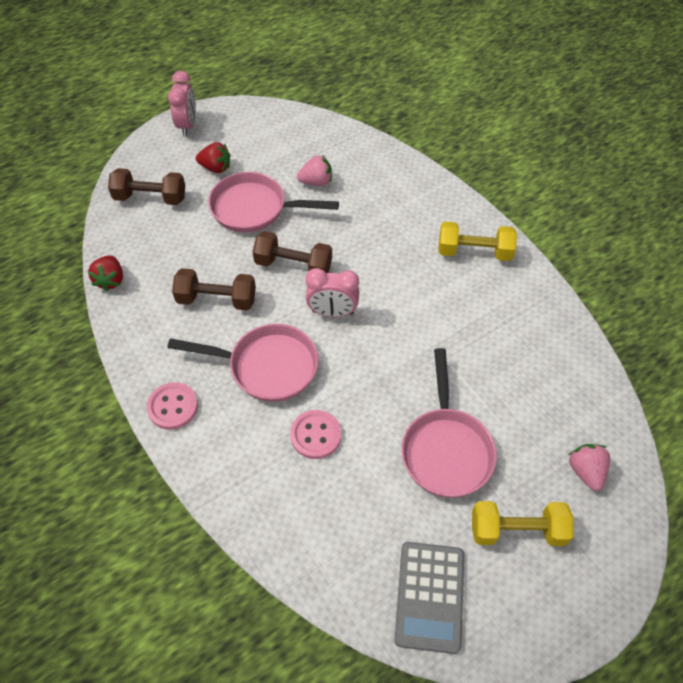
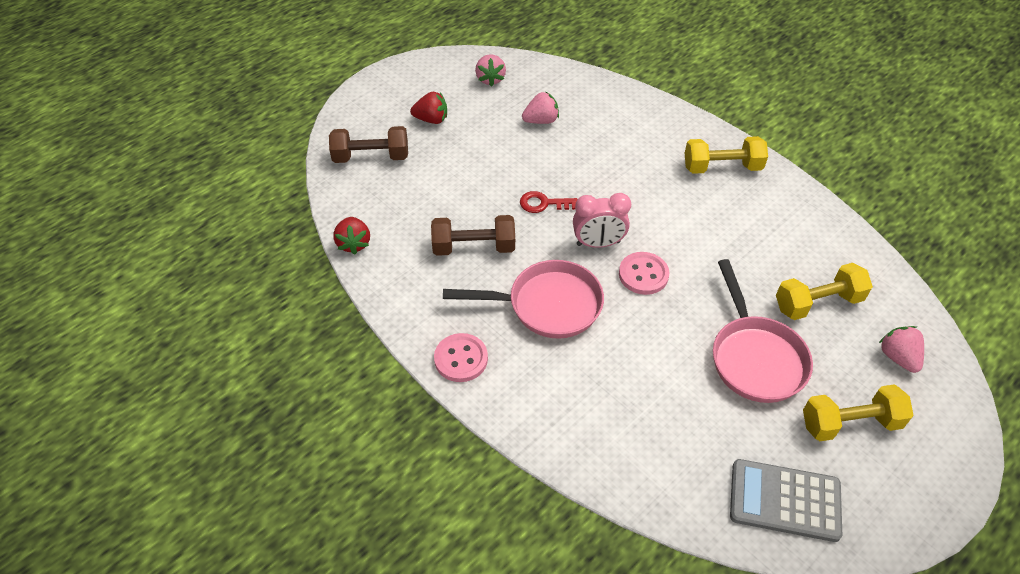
camera: 10 degrees left, 5 degrees down
(187, 125) = (388, 81): pink clock -> none
(255, 209) = (485, 154): pink pan -> none
(282, 134) = (490, 79): none -> pink strawberry
(293, 265) = (543, 203): brown dumbbell -> red key
(315, 435) = (619, 364): pink button -> pink button (643, 274)
(429, 596) = (784, 500): grey calculator -> grey calculator turned 105 degrees clockwise
(524, 403) = (817, 303): none -> yellow dumbbell

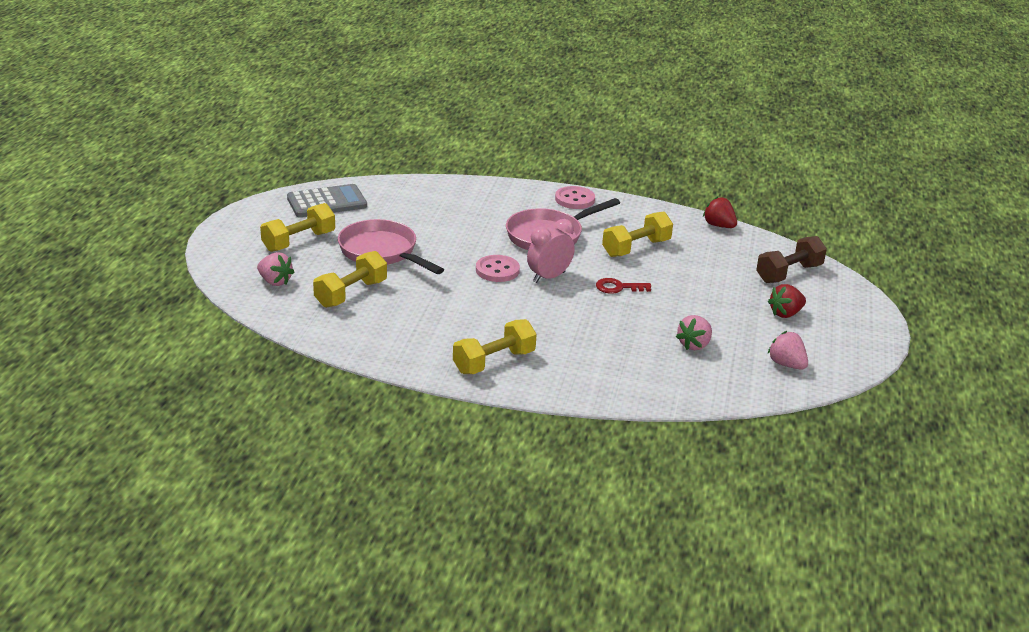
camera: 145 degrees right, 20 degrees down
(474, 247) = (636, 248): brown dumbbell -> yellow dumbbell
(543, 203) = (618, 287): red key -> red key turned 150 degrees counterclockwise

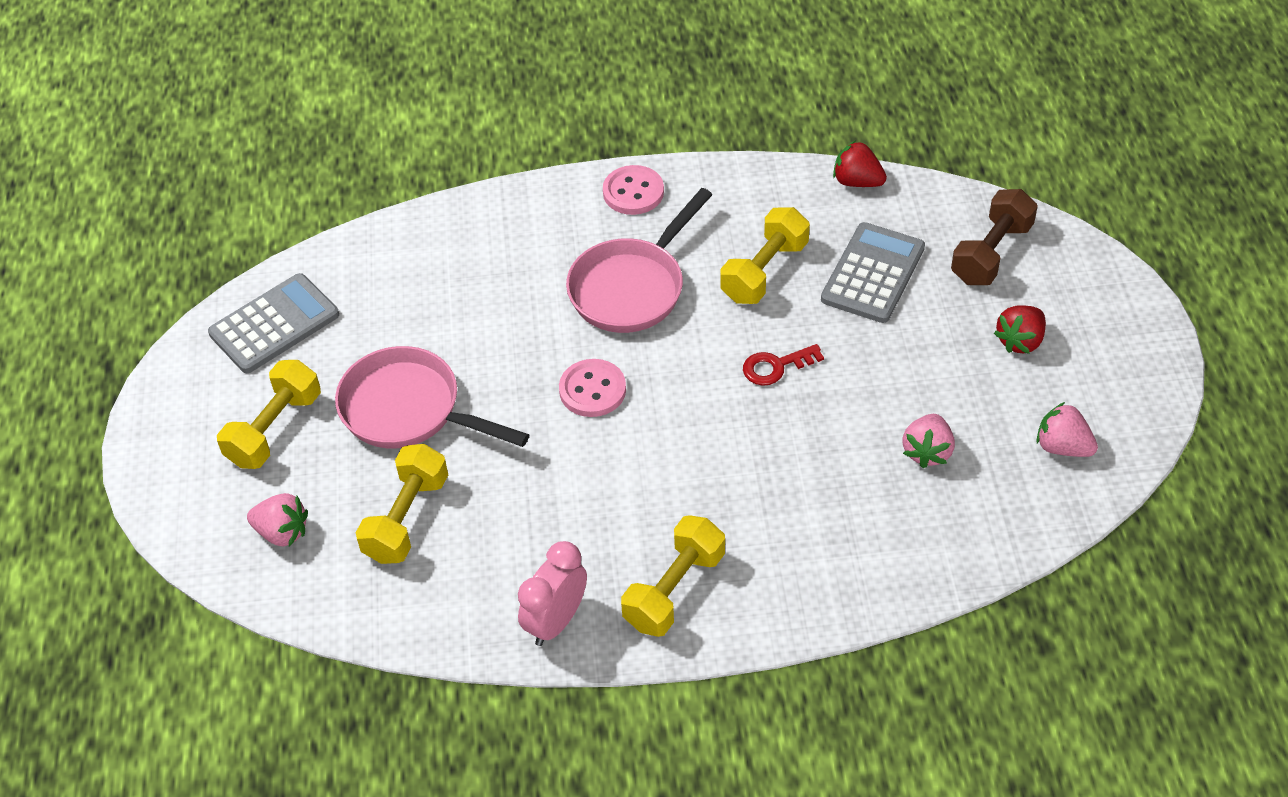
camera: 15 degrees left, 20 degrees up
(549, 277) = (671, 379): pink clock -> pink clock (556, 621)
(705, 264) = (873, 274): none -> grey calculator

